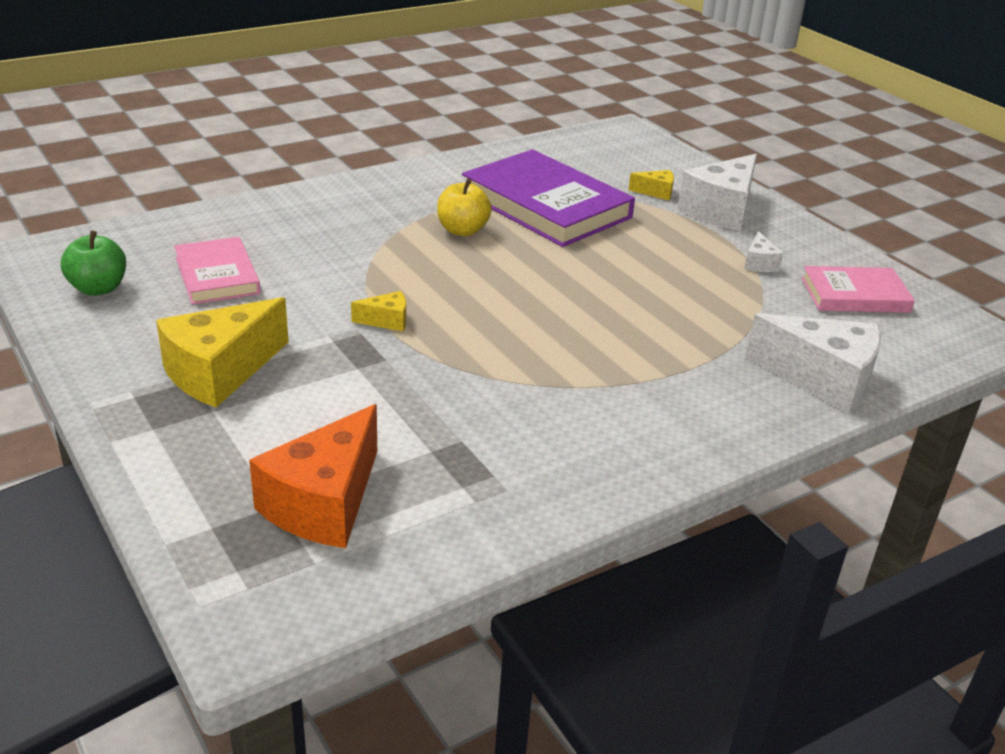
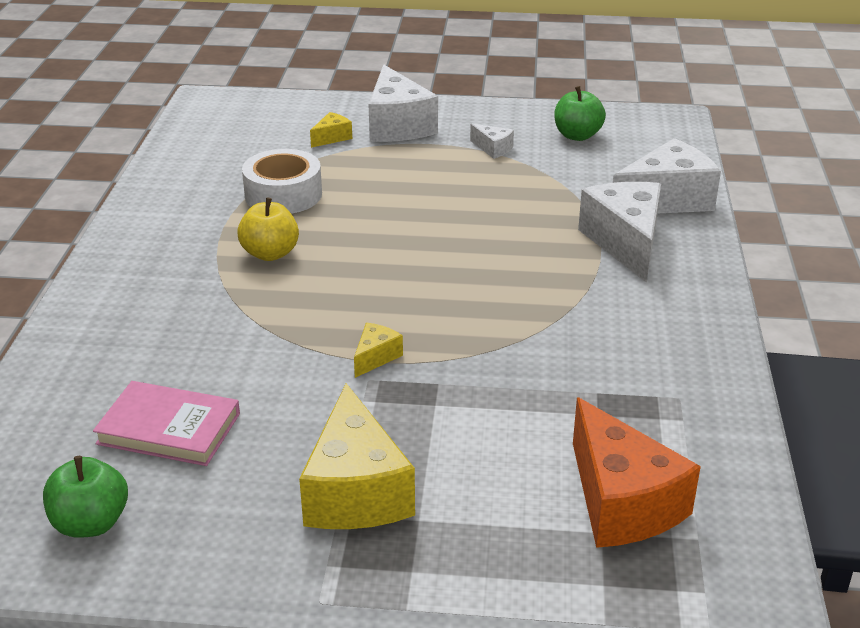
camera: 50 degrees left, 0 degrees up
(546, 205) = (283, 195): purple book -> white tape
(712, 380) = (625, 243): none -> white cheese
(855, 295) = (577, 135): pink book -> green apple

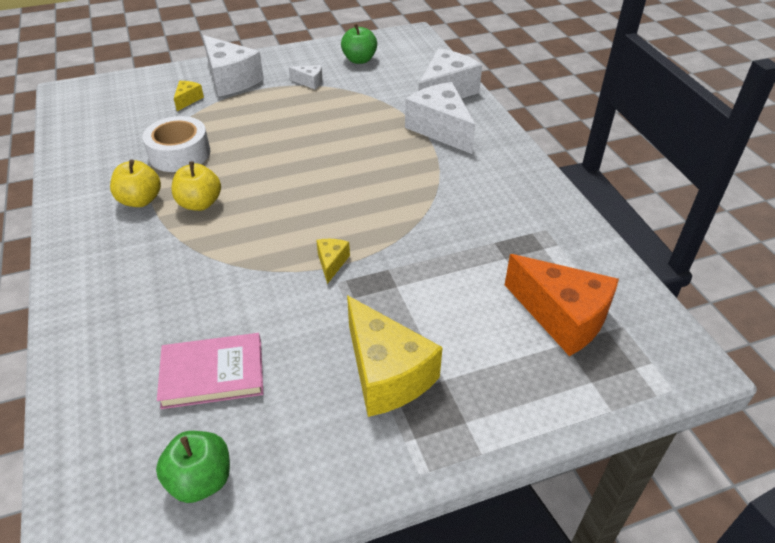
camera: 25 degrees left, 10 degrees up
(209, 233) = (140, 200): none -> yellow apple

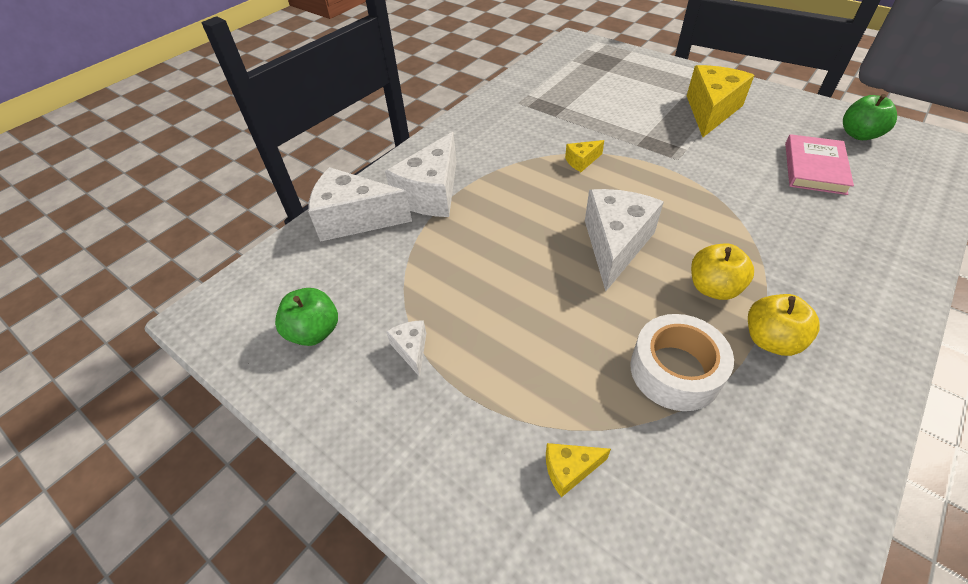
camera: 120 degrees left, 5 degrees up
(213, 374) = (814, 168): pink book -> pink book turned 60 degrees clockwise
(231, 80) = (472, 456): white cheese -> white cheese (615, 244)
(331, 263) = (666, 170): yellow cheese -> yellow cheese (581, 161)
(562, 317) = (590, 76): orange cheese -> none

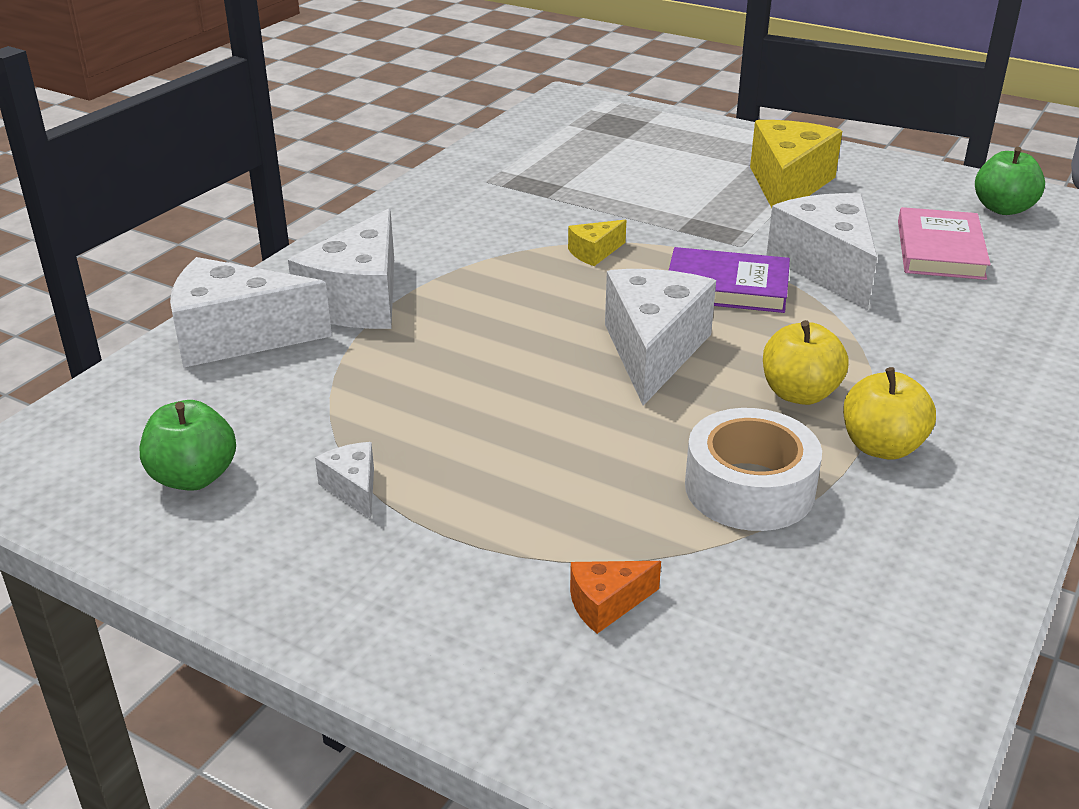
camera: 10 degrees left, 15 degrees down
(569, 470) = (606, 604): yellow cheese -> orange cheese
(667, 193) = (727, 287): none -> purple book
(735, 179) = (826, 267): none -> white cheese

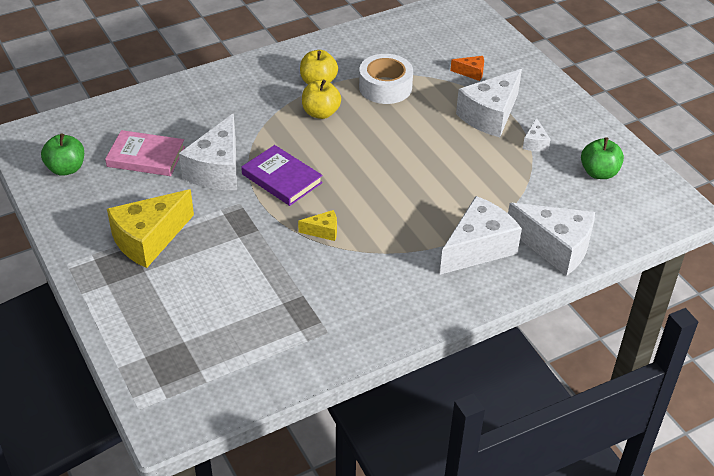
camera: 150 degrees left, 10 degrees up
(653, 351) = (358, 157): white cheese -> white cheese (490, 115)
(940, 250) = (146, 157): pink book -> pink book turned 60 degrees clockwise

